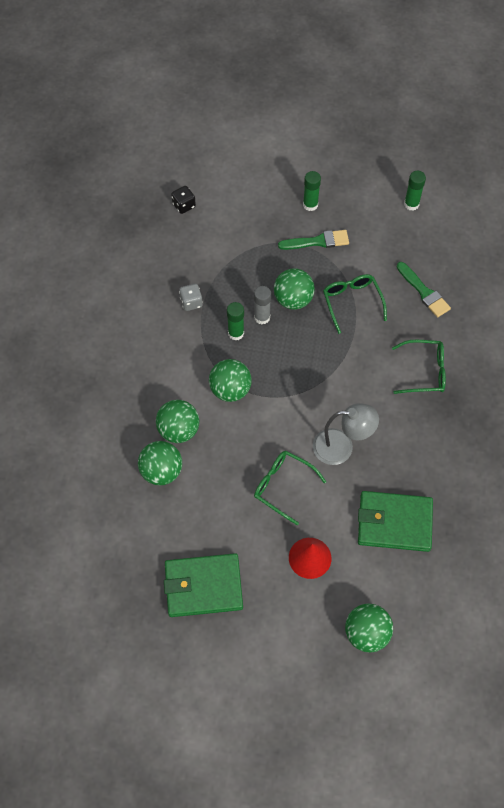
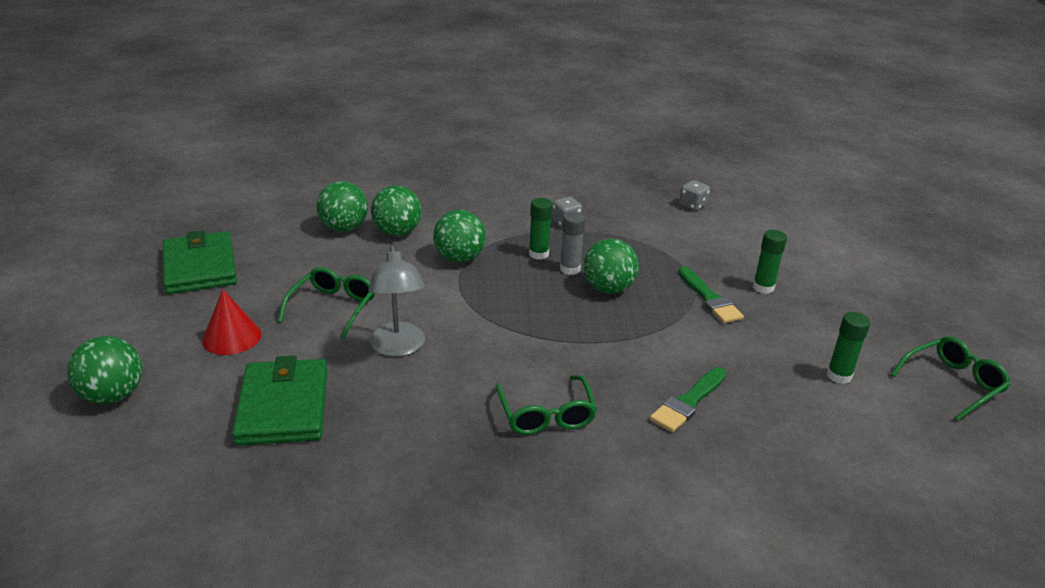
camera: 75 degrees right, 30 degrees down
(184, 205) = (692, 205): black dice -> grey dice
(352, 302) = (630, 335): green glasses -> green glasses (953, 383)

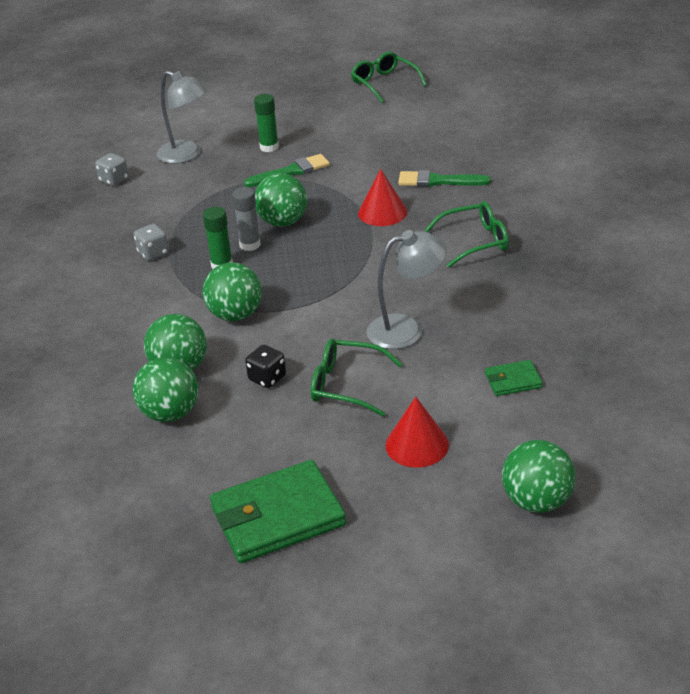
camera: 90 degrees left, 5 degrees up
(283, 406) = (513, 380): green wallet -> green wallet, size x0.48
(364, 269) = (267, 378): none -> black dice
(619, 352) = (382, 212): none -> red cone
(688, 402) = (438, 181): green brush -> green brush turned 150 degrees clockwise
(742, 240) = (186, 155): none -> grey lamp
(839, 376) = (387, 122): green glue stick -> none

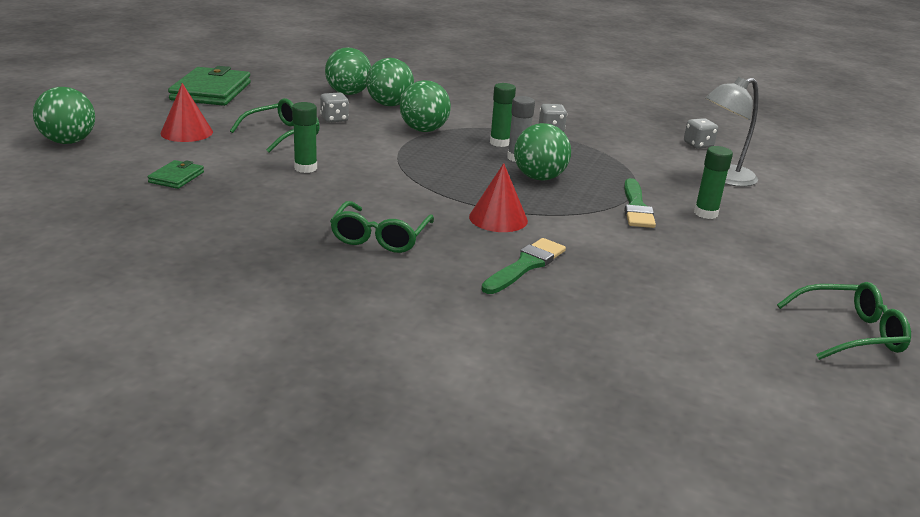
camera: 115 degrees right, 10 degrees down
(267, 378) = (334, 119): black dice -> grey dice
(406, 329) = (305, 168): grey lamp -> green glue stick

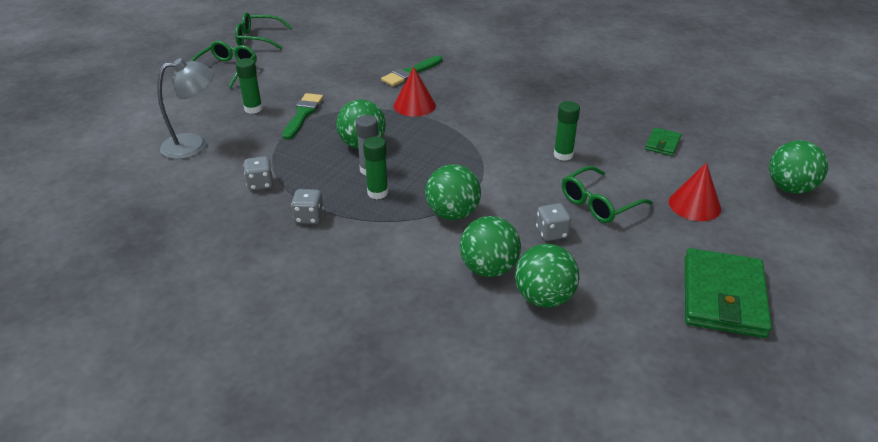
camera: 170 degrees left, 10 degrees up
(380, 237) = (498, 91): green glasses -> green glasses (227, 69)
(698, 145) = (163, 192): grey dice -> grey dice (260, 184)

